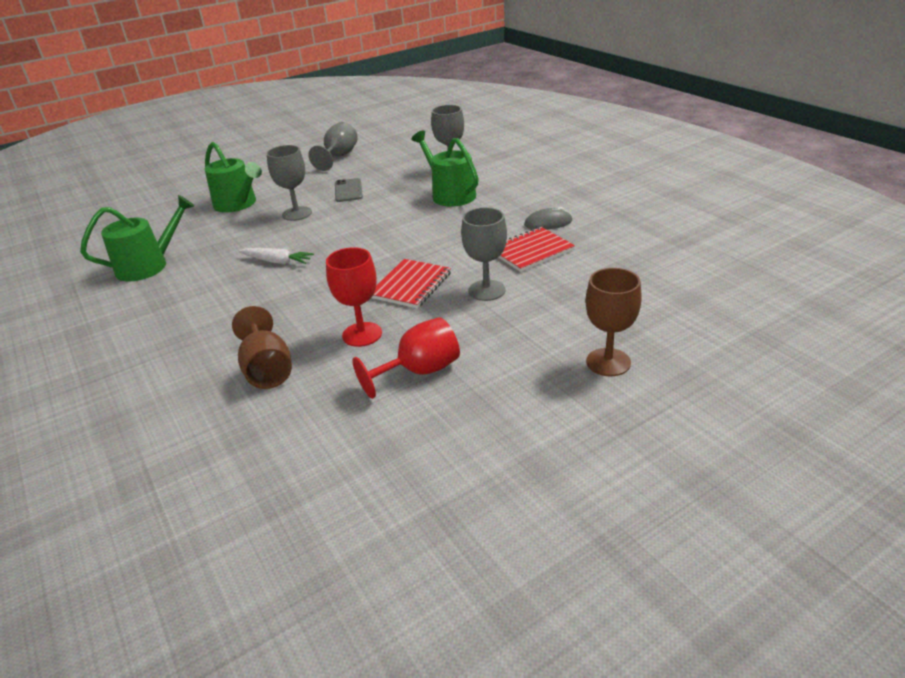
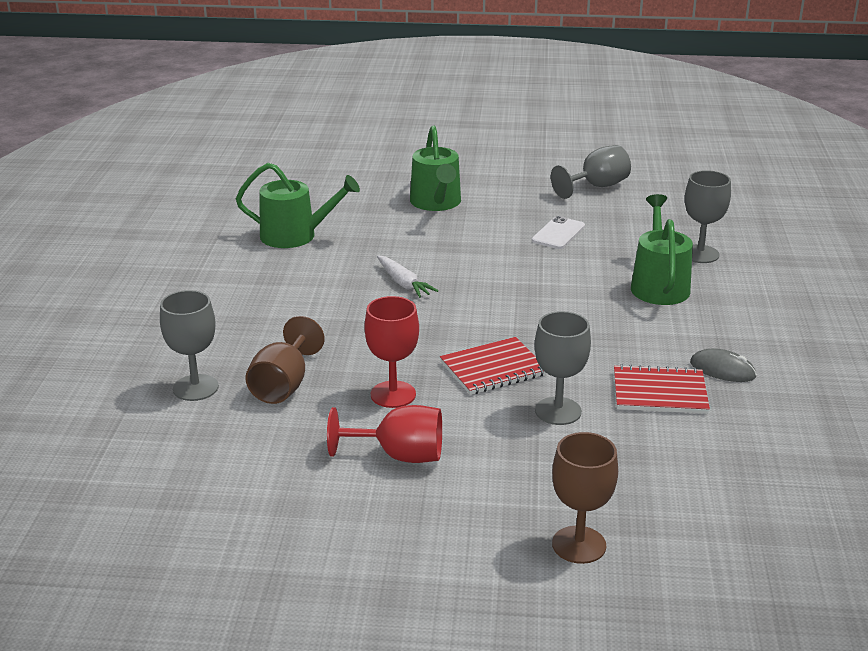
camera: 35 degrees right, 5 degrees down
(297, 214) = (478, 238): grey goblet -> grey goblet (195, 388)
(348, 190) = (558, 233): grey phone -> white phone

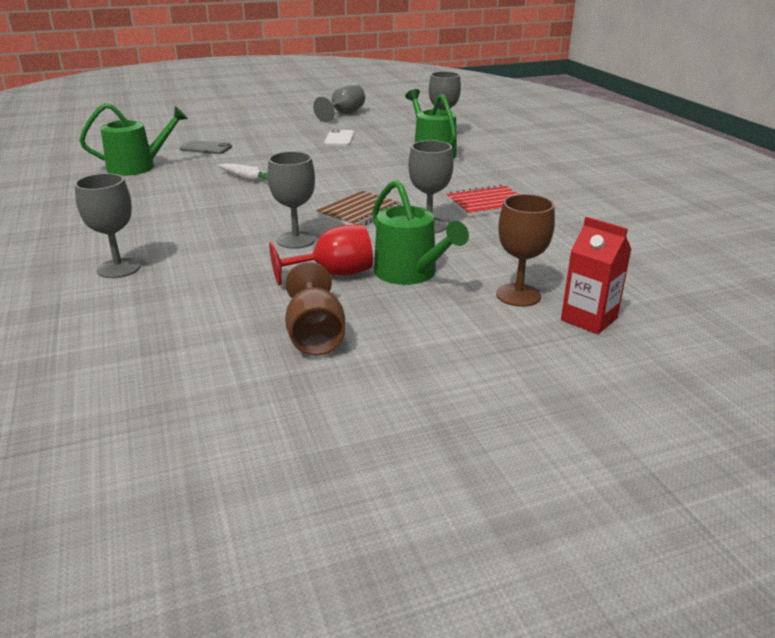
camera: 25 degrees left, 0 degrees up
(283, 385) = (198, 252): brown goblet -> brown goblet (315, 336)
(387, 218) = (206, 148): none -> grey phone
(393, 394) = (296, 240): red goblet -> grey goblet
(436, 203) = (237, 135): green watering can -> green watering can (410, 273)
(493, 369) = (360, 212): red notebook -> brown notebook
(631, 603) = (589, 319): none -> red carton
(722, 369) = (514, 185): grey mouse -> none

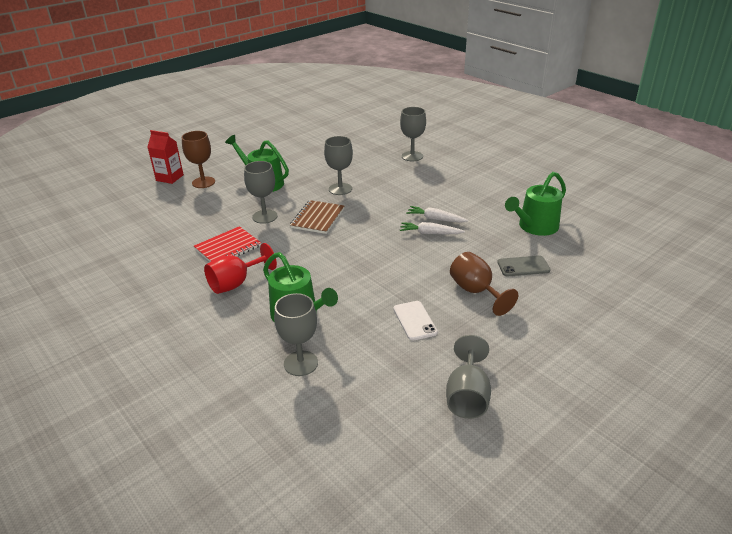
camera: 160 degrees right, 5 degrees up
(223, 188) = (435, 219): none -> white carrot
(315, 336) = (290, 149): brown goblet -> brown goblet (476, 291)
(333, 274) = (302, 174): red goblet -> red goblet (236, 283)

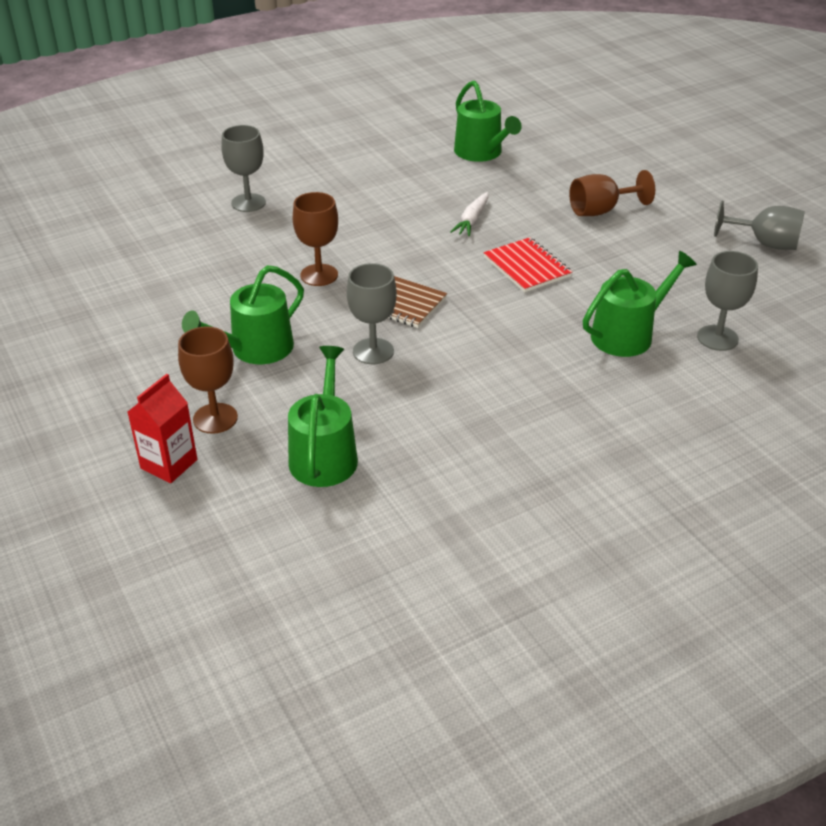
camera: 80 degrees left, 5 degrees up
(172, 215) = (324, 455): none -> green watering can
(228, 248) = (453, 390): red notebook -> red notebook (527, 267)
(236, 283) = (550, 384): red goblet -> none
(340, 189) = (319, 275): grey goblet -> brown goblet
(414, 320) = (648, 255): white phone -> none
(435, 219) = (439, 211): white carrot -> none
(523, 266) = (560, 175): grey phone -> none

